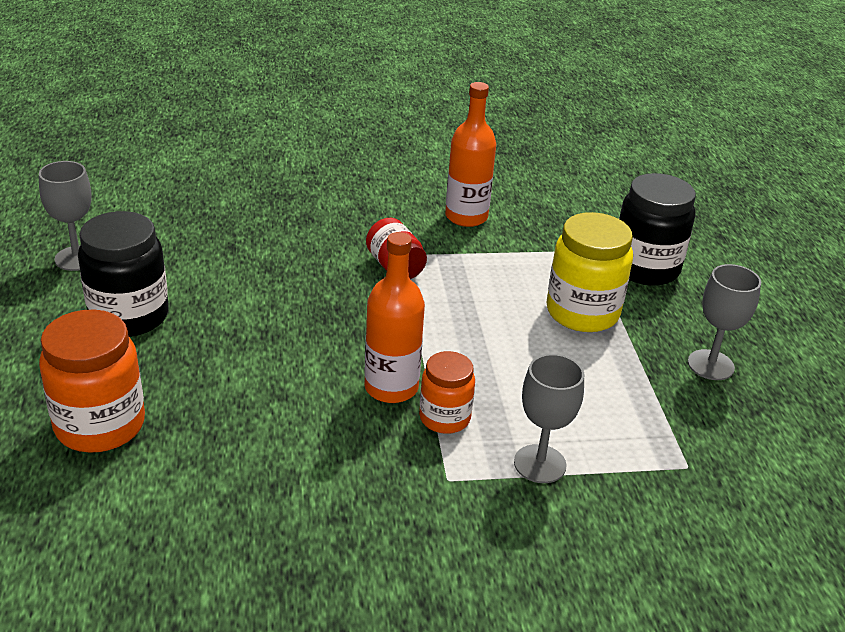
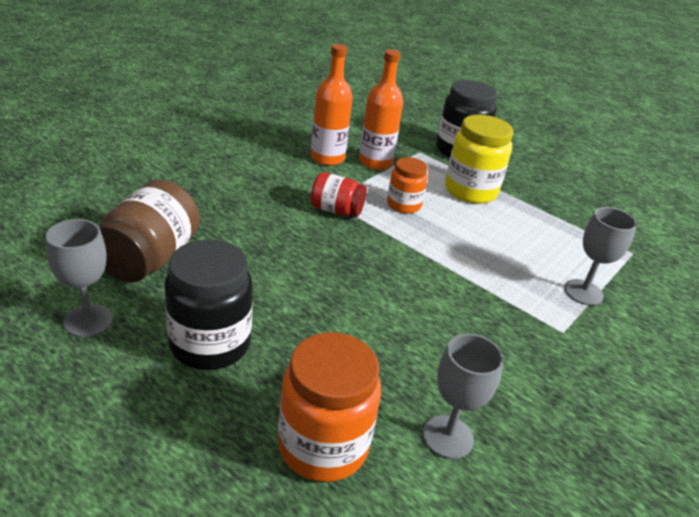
camera: 45 degrees left, 0 degrees up
(177, 235) = (149, 258): none -> brown jar
(391, 387) = (453, 292): orange bottle -> orange bottle (375, 162)
(444, 418) = (506, 294): orange jar -> orange jar (403, 205)
(710, 365) = (561, 192): grey goblet -> grey goblet (448, 437)

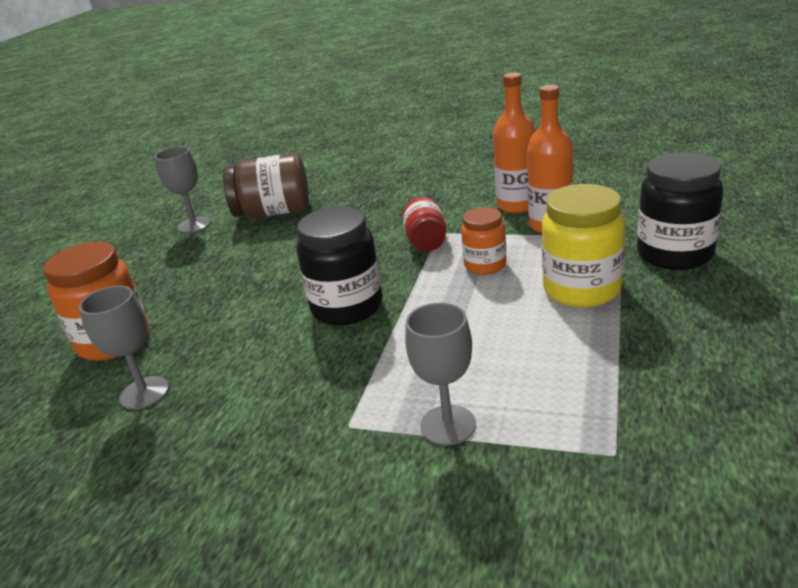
camera: 75 degrees right, 5 degrees down
(210, 344) = (196, 265): black jar -> black jar (347, 307)

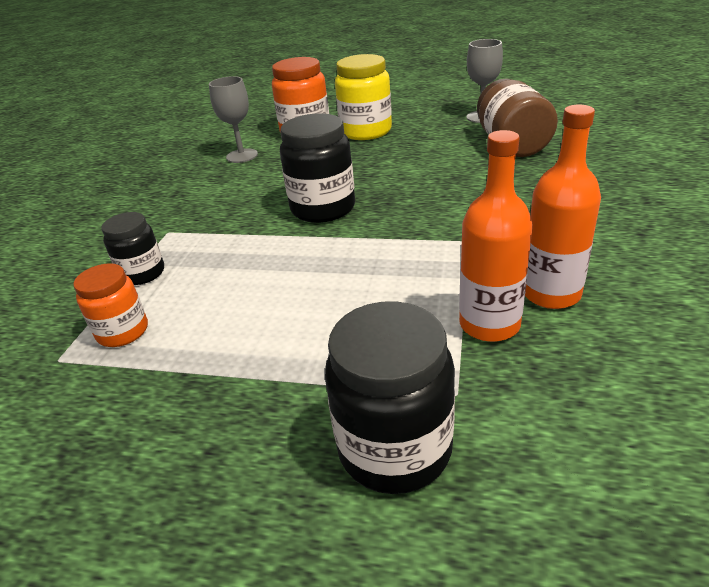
camera: 85 degrees right, 5 degrees up
(426, 241) = (445, 234): red jar -> none
(448, 425) = (142, 273): grey goblet -> black jar
(485, 265) = (386, 277): orange jar -> orange jar (123, 332)
(581, 289) = (318, 349): yellow jar -> yellow jar (366, 131)

